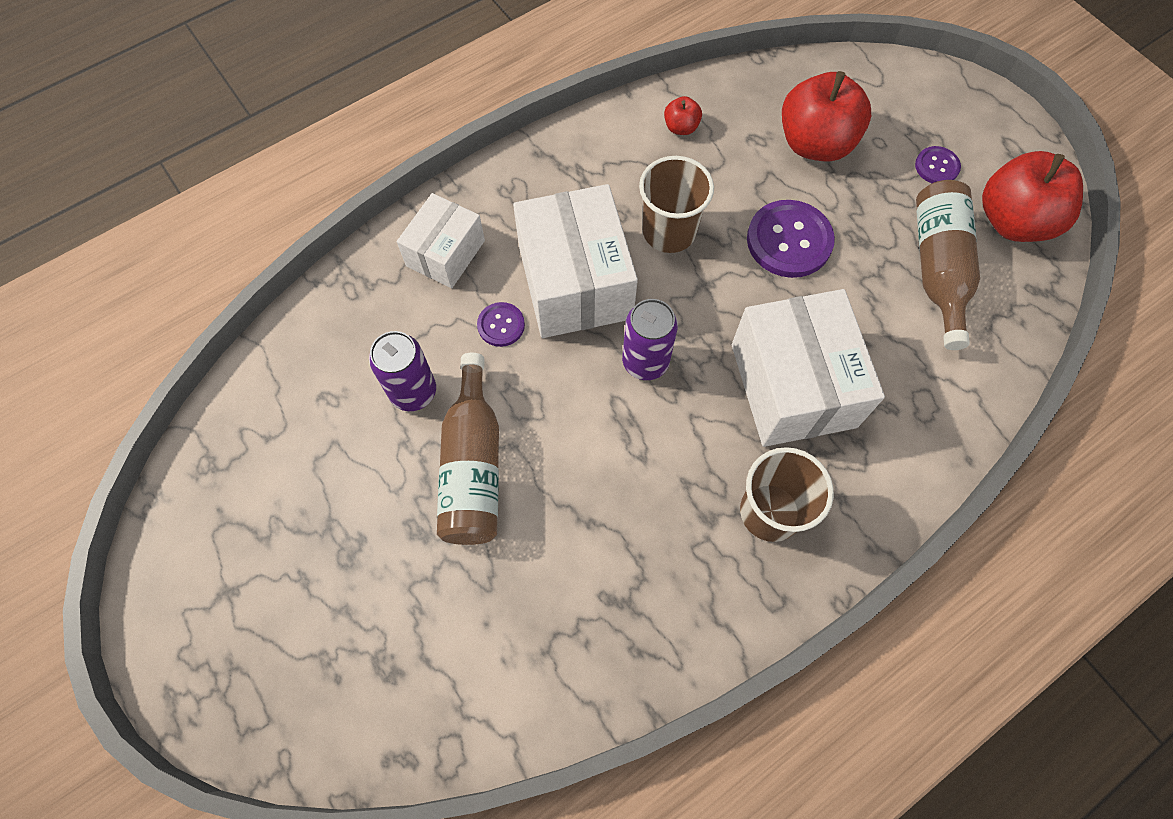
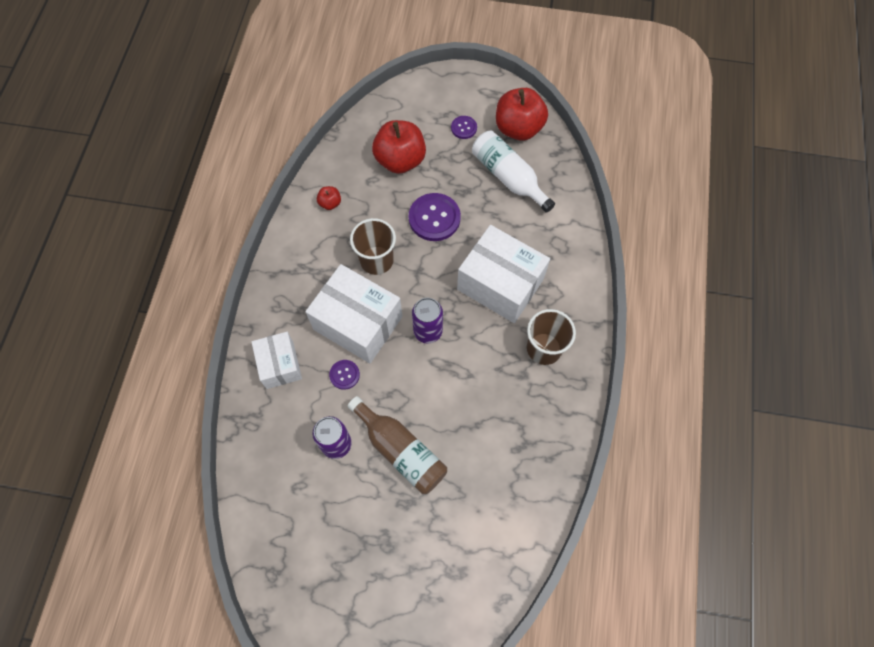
camera: 45 degrees left, 0 degrees up
(937, 268) = (508, 177): brown bottle -> white bottle

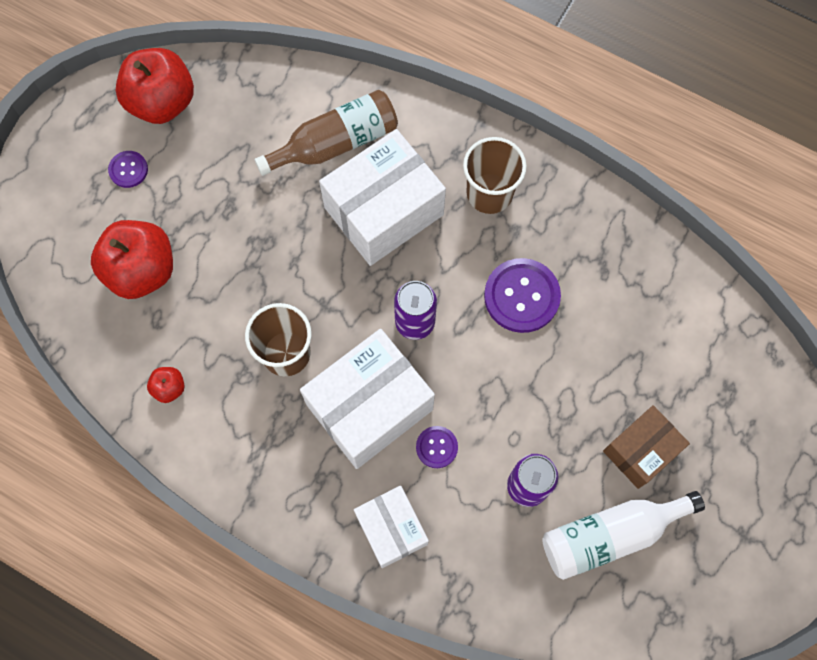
camera: 70 degrees left, 5 degrees up
(280, 365) = (391, 529): white box -> white box turned 60 degrees clockwise
(388, 517) = (640, 450): none -> brown box
(401, 450) = (561, 408): brown bottle -> brown bottle (335, 143)
(434, 218) = (253, 257): purple button -> purple button (521, 296)
(508, 177) = (232, 143): white bottle -> white bottle (610, 535)

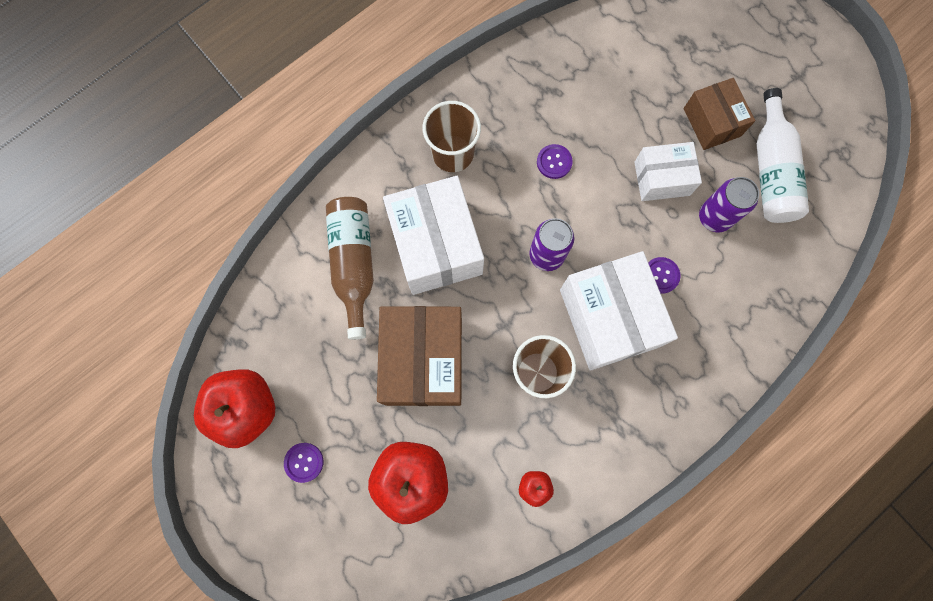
camera: 70 degrees left, 5 degrees up
(261, 241) = (423, 361): none -> brown box
(391, 529) = (718, 335): white box -> white box (662, 178)
(521, 296) = (554, 162): purple button -> purple button, size x0.53

